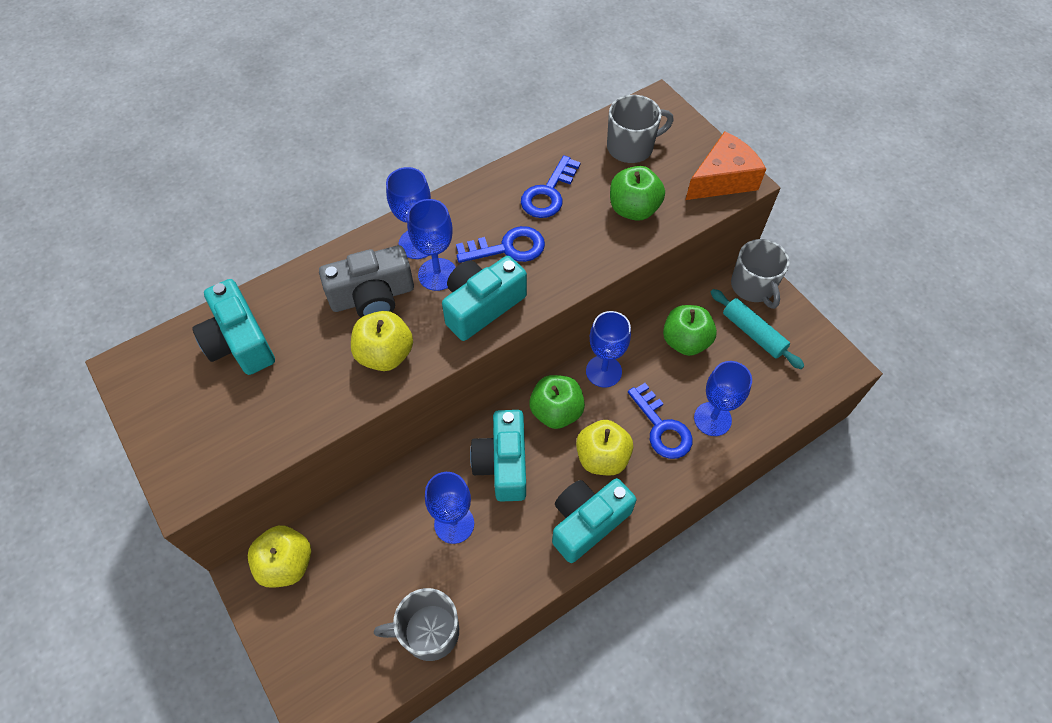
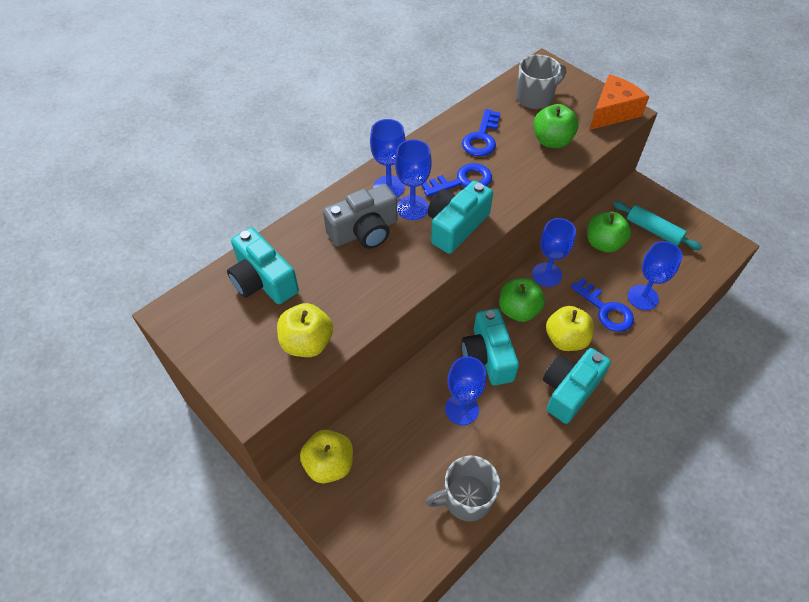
camera: 10 degrees left, 5 degrees down
(385, 354) = (388, 273): yellow apple -> yellow apple (307, 343)
(753, 286) = (642, 197): grey mug -> none

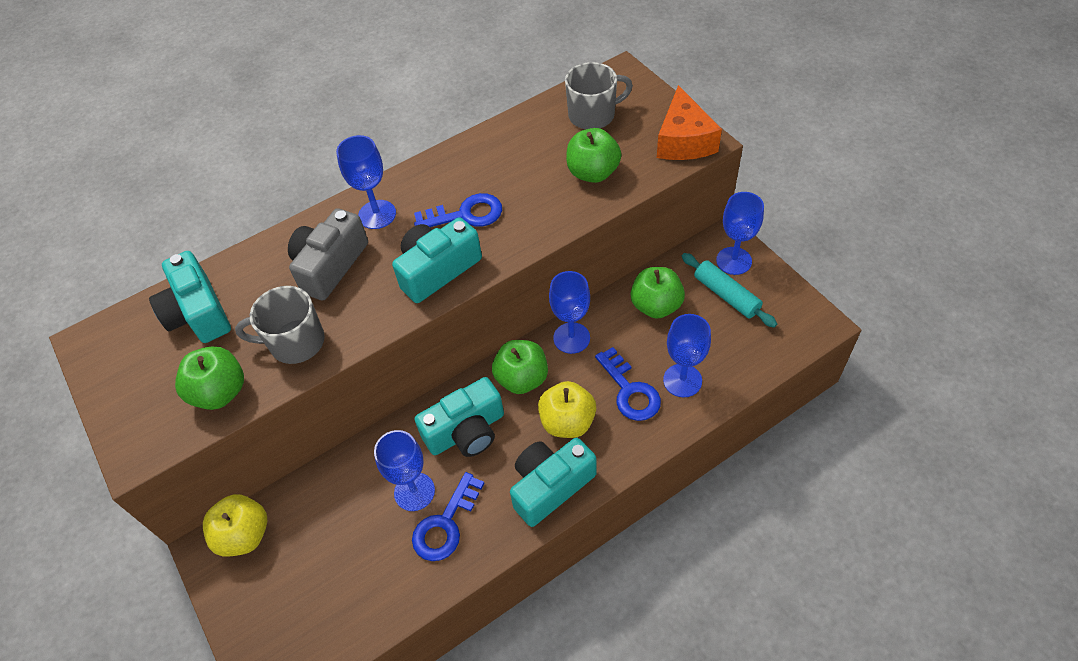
camera: 15 degrees right, 0 degrees up
(307, 343) = (220, 392): yellow apple -> green apple
(364, 231) = (330, 266): grey camera -> grey camera turned 135 degrees clockwise
(412, 208) = (395, 242): blue goblet -> blue goblet (734, 261)
(466, 498) = (384, 599): grey mug -> grey mug (295, 342)
(481, 138) = (508, 162): blue key -> blue key (445, 524)
(488, 356) = (466, 431): turquoise camera -> turquoise camera turned 120 degrees counterclockwise
(612, 112) = (684, 140): orange cheese -> orange cheese turned 120 degrees clockwise

